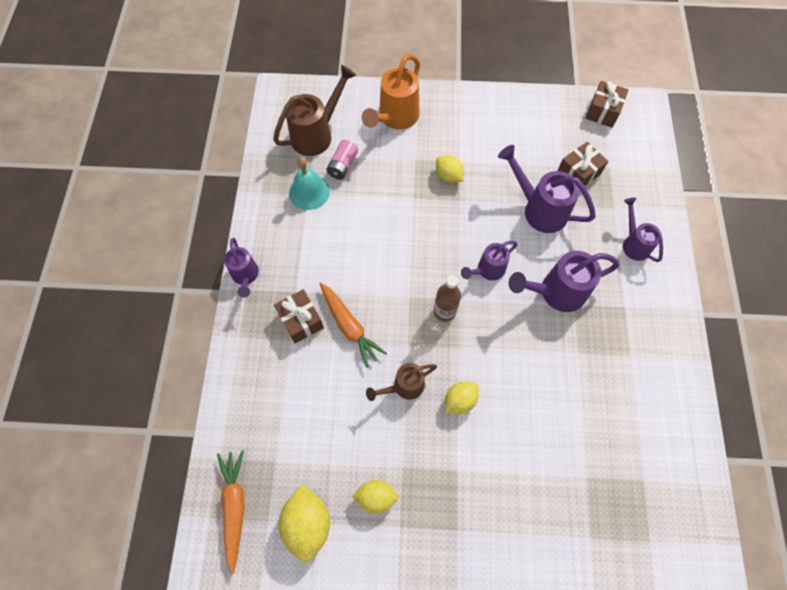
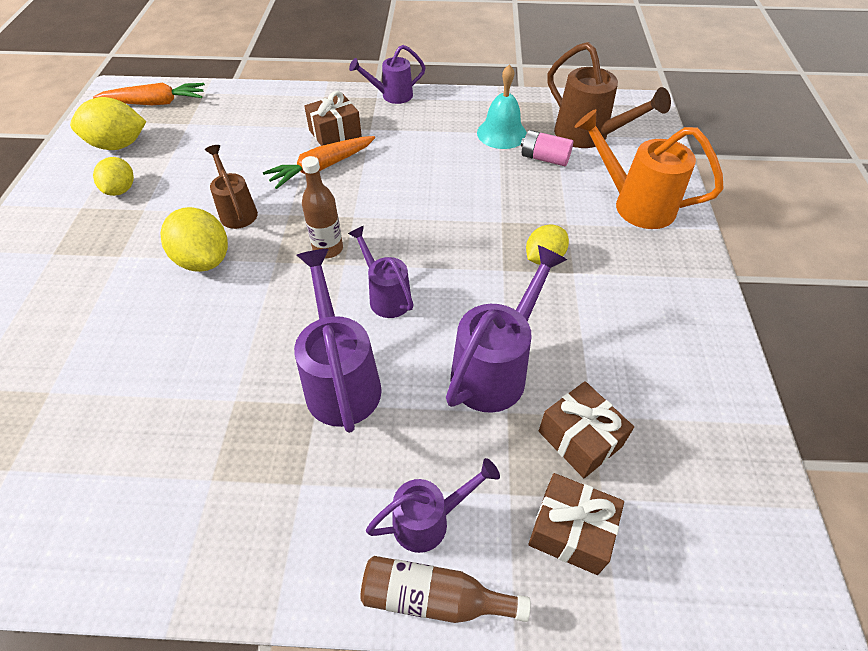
camera: 90 degrees right, 15 degrees down
(460, 400) = (204, 260): yellow lemon -> yellow lemon, size x1.53
(602, 111) = (746, 503): brown gift -> brown gift (570, 531)
(669, 241) = (434, 597): none -> brown bottle

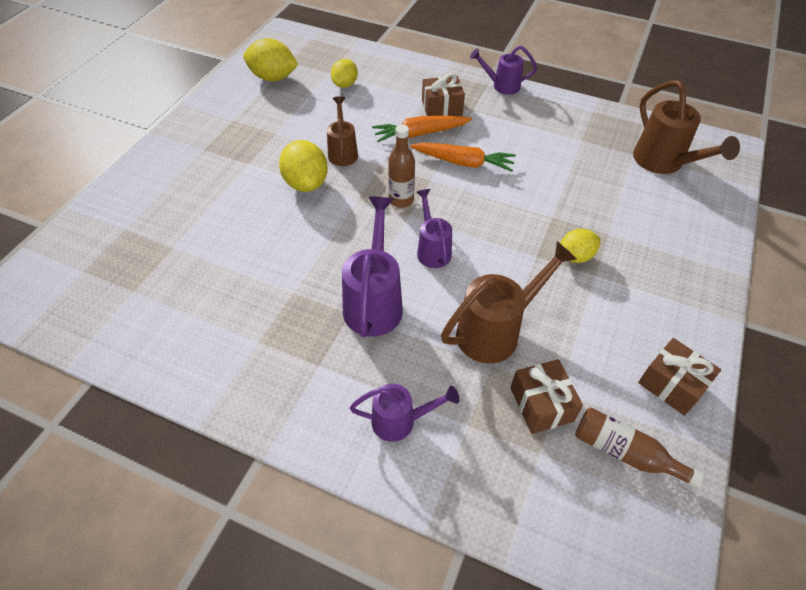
camera: 20 degrees right, 0 degrees up
(121, 190) = (264, 113): yellow lemon -> yellow lemon (345, 84)
(155, 103) = (311, 49): orange carrot -> orange carrot (463, 162)
(434, 597) = (383, 473): brown bottle -> brown bottle (625, 453)
(495, 369) = (496, 331): purple watering can -> brown watering can
(501, 133) = (584, 141): turquoise bell -> none
(544, 158) = (613, 172): pink battery -> none
(570, 531) = (504, 466): brown gift -> brown gift (672, 384)
(635, 204) = (678, 234): orange watering can -> none

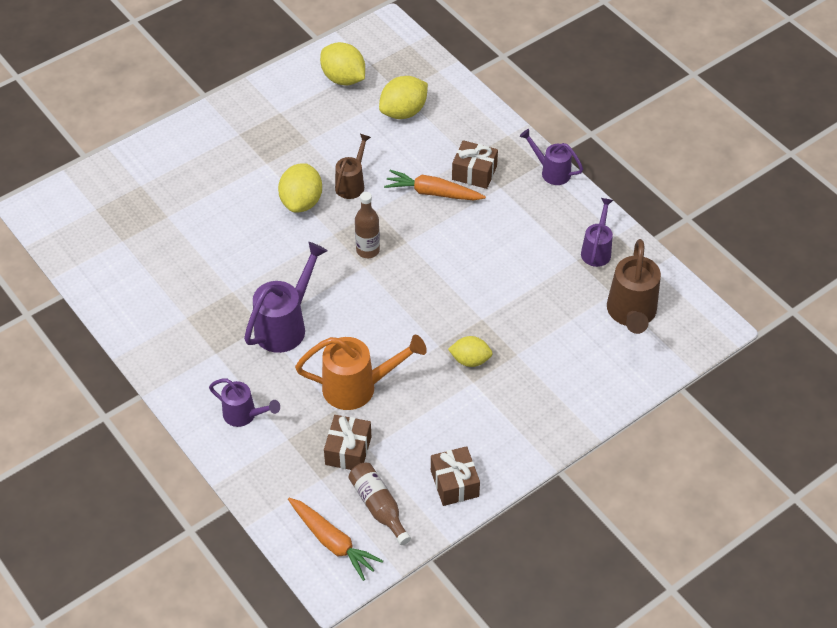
camera: 30 degrees right, 0 degrees up
(345, 84) = (403, 112): yellow lemon -> yellow lemon, size x1.53
(432, 250) = (360, 304): purple watering can -> purple watering can (597, 250)
(463, 162) = (448, 237): orange carrot -> orange carrot (333, 542)
(496, 331) = (358, 387): brown watering can -> orange watering can

